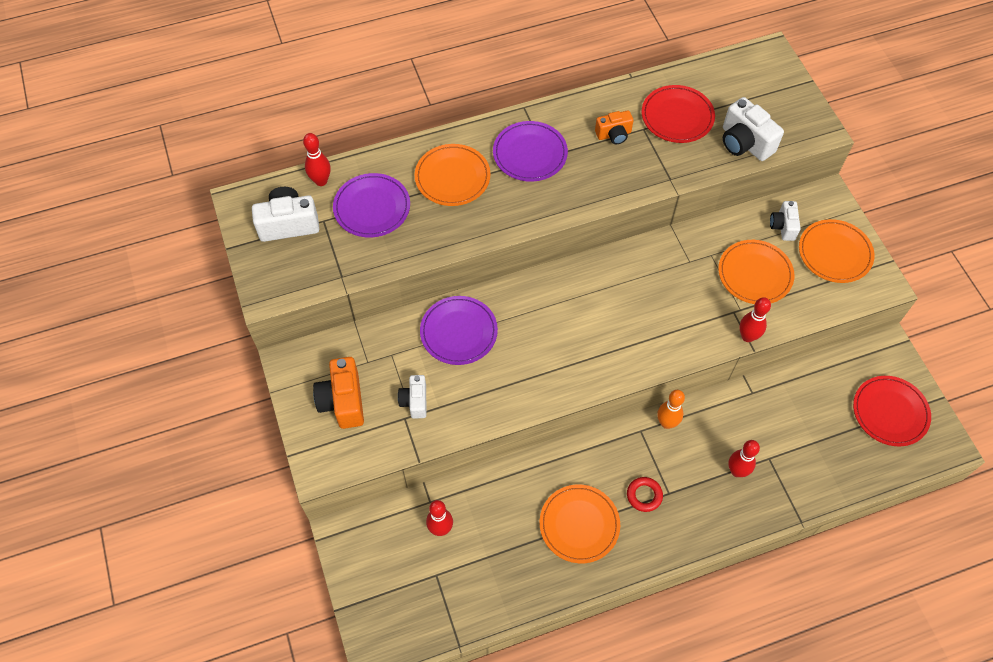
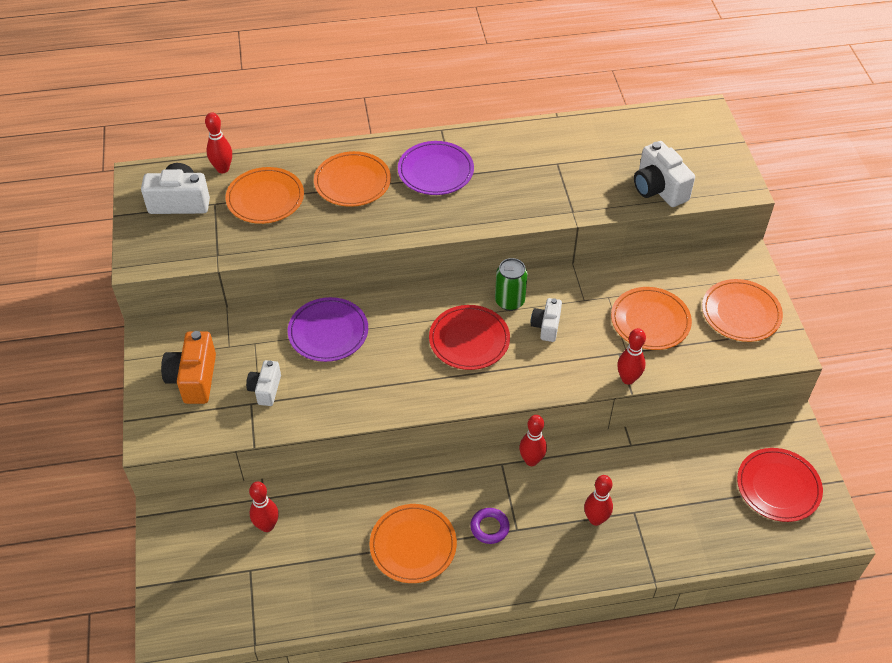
camera: 10 degrees right, 10 degrees down
(372, 208) = (265, 198): purple plate -> orange plate
(614, 134) = (525, 165): orange camera -> none
(621, 273) = (509, 301): none -> green can
(644, 495) = (489, 527): red ring -> purple ring
(666, 423) = (531, 460): orange bowling pin -> red bowling pin
(677, 117) = (594, 157): red plate -> red plate (469, 340)
(783, 226) = (691, 281): white camera -> white camera (546, 326)

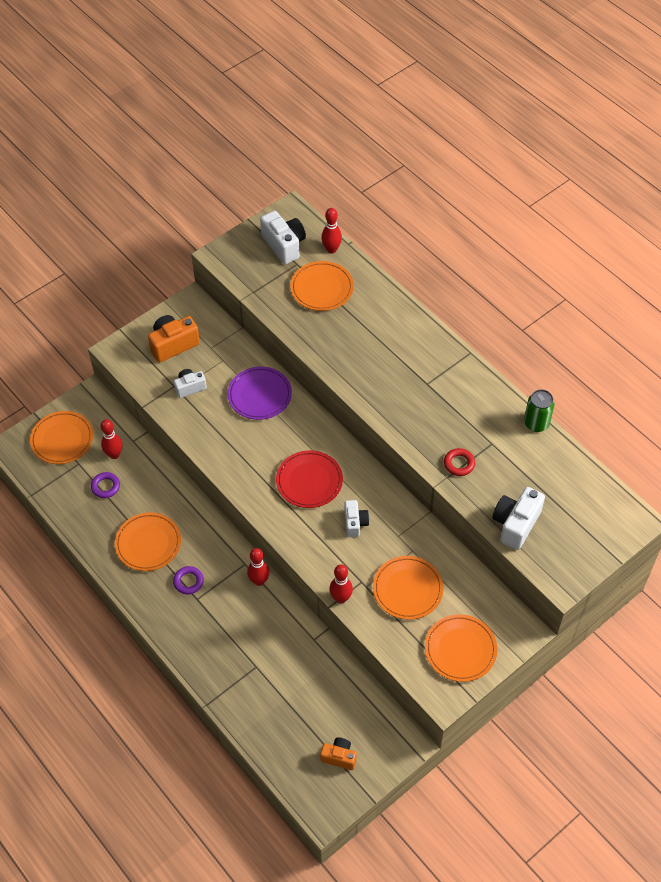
camera: 60 degrees right, 5 degrees up
(304, 555) = (105, 486): none -> purple ring
(352, 182) = (374, 328): orange plate -> orange plate (62, 439)
(435, 171) = (423, 371): purple plate -> none
(509, 301) = (363, 488): green can -> green can (536, 423)
(546, 326) = (355, 523): white camera -> white camera turned 105 degrees clockwise
(563, 196) = (459, 464): none -> red ring
(595, 519) = (235, 644): red bowling pin -> none
(778, 487) = (339, 757): red plate -> orange camera

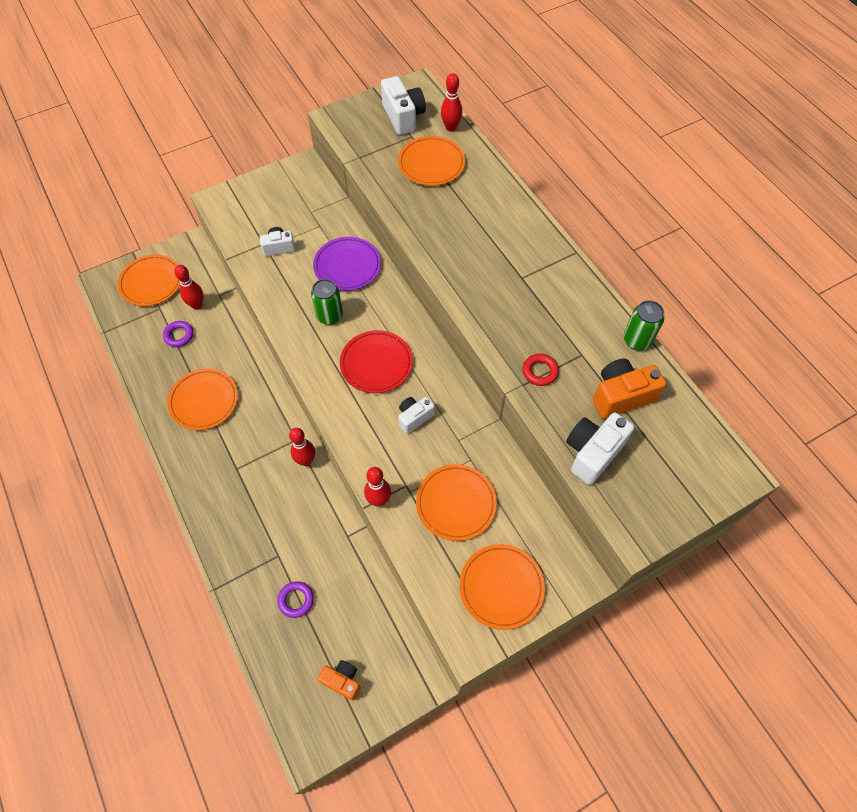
camera: 10 degrees right, 5 degrees up
(173, 344) = (274, 203): orange camera -> orange camera (621, 396)
(188, 581) = (233, 448): purple ring -> purple ring (296, 600)
(255, 444) = (329, 316): none -> green can
(355, 523) = (414, 417): white camera -> white camera turned 135 degrees counterclockwise

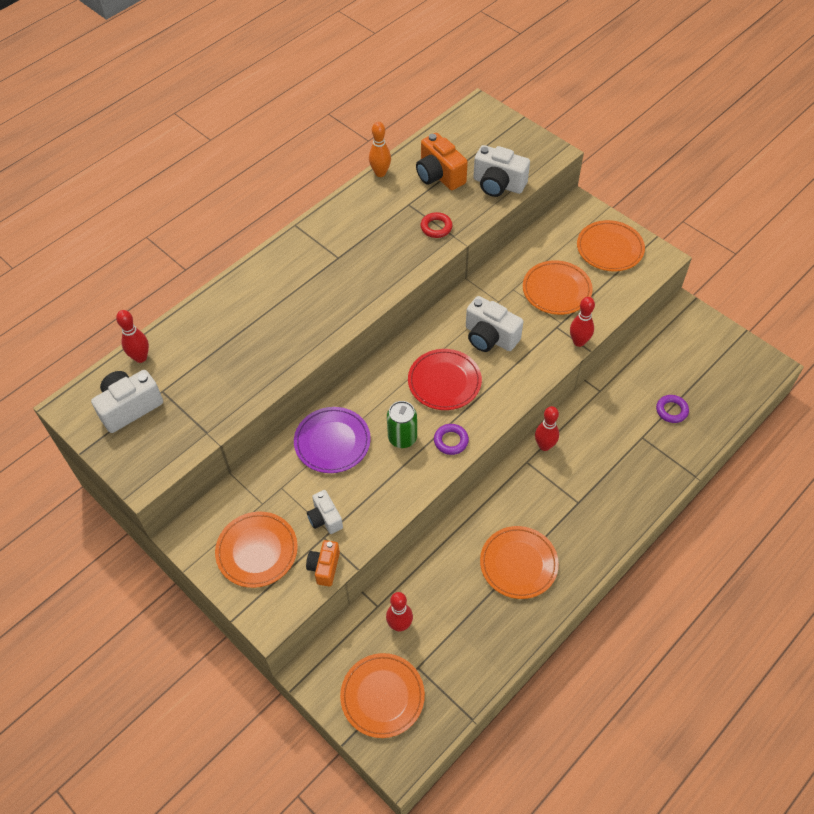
camera: 105 degrees left, 5 degrees down
(179, 335) = (448, 627): purple ring -> purple ring (451, 441)
(342, 681) = (713, 359): orange camera -> orange camera (324, 567)
(414, 417) = (490, 337): white camera -> white camera, size x1.61
(431, 164) = (202, 361): orange plate -> orange plate (257, 551)
(637, 340) = (380, 173): green can -> orange bowling pin

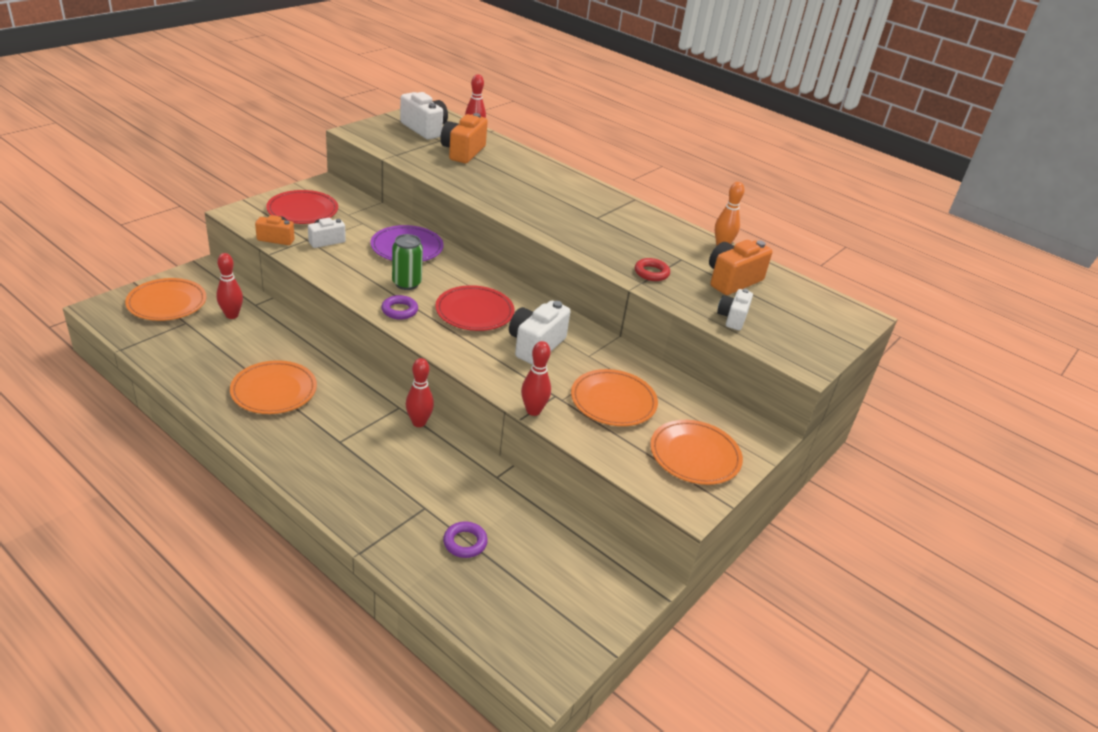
camera: 80 degrees right, 20 degrees down
(194, 368) = (463, 152): none -> orange camera
(257, 551) = (302, 211): orange plate -> red plate
(498, 184) = (732, 318): white camera -> white camera, size x0.62

